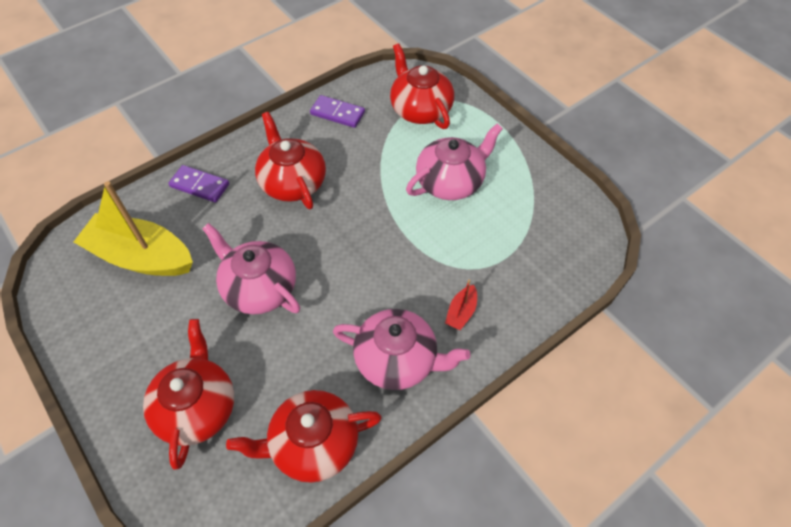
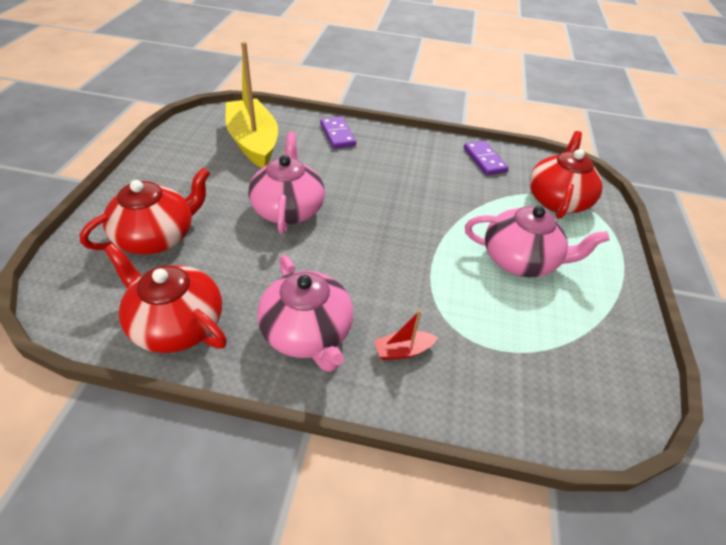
camera: 45 degrees right, 10 degrees down
(292, 182) = (396, 173): red teapot -> none

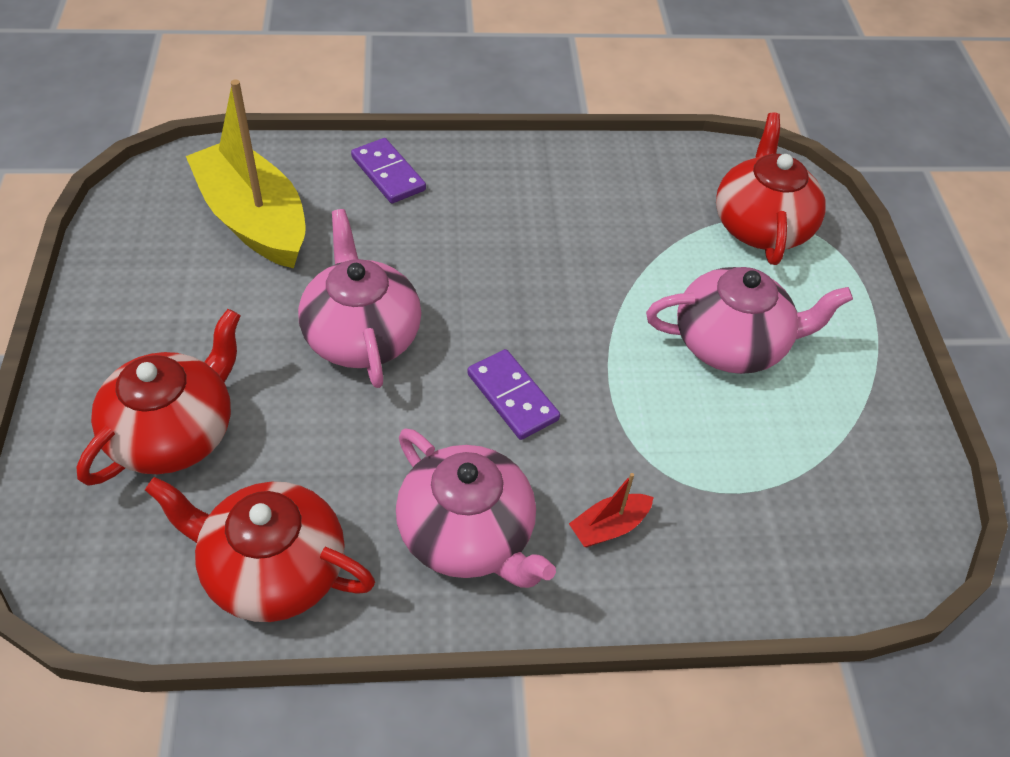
camera: 15 degrees left, 5 degrees up
(484, 160) = (636, 174): purple domino -> purple domino (512, 397)

